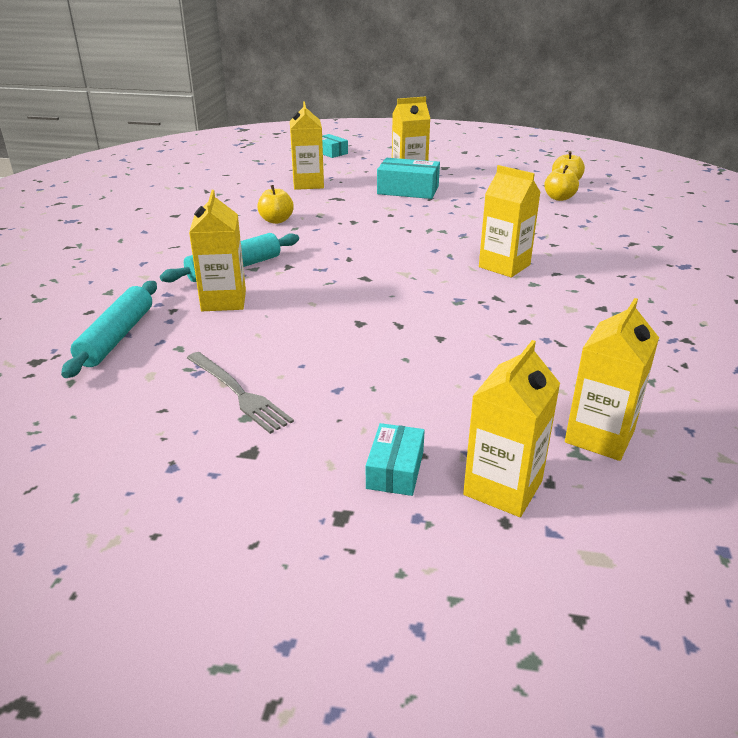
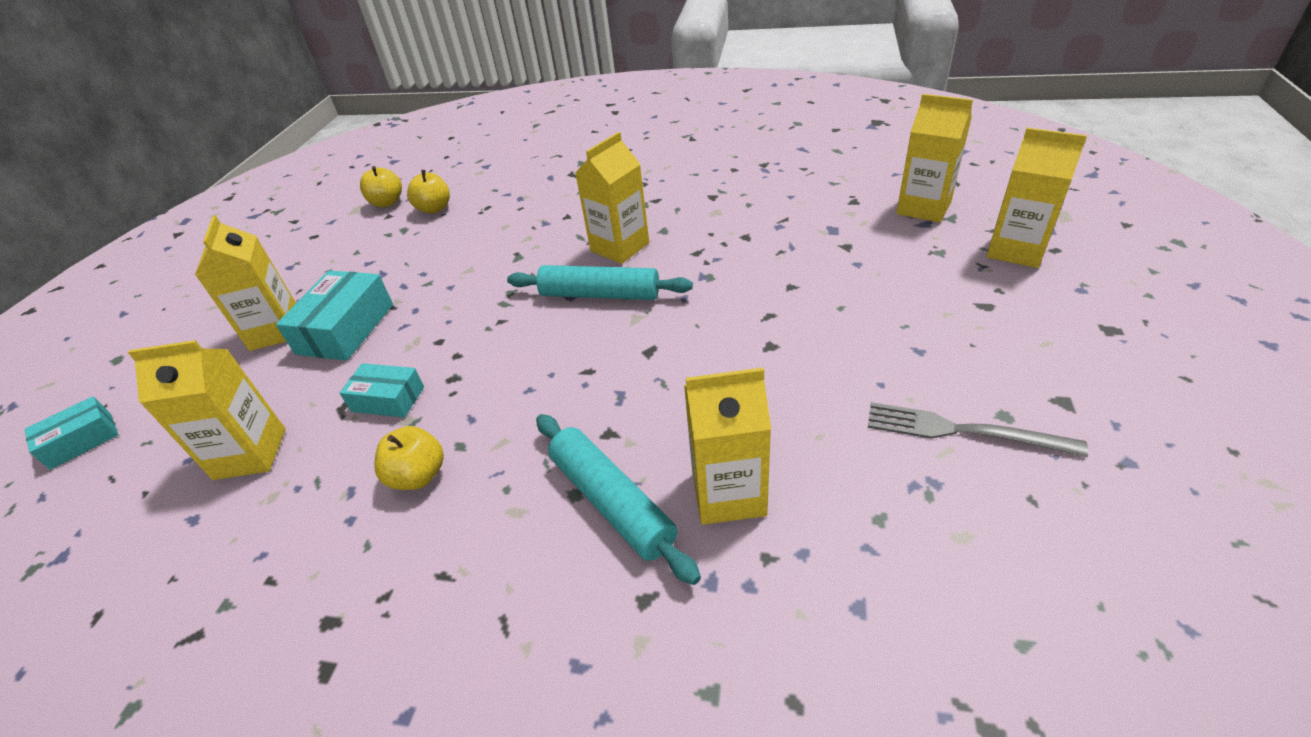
camera: 85 degrees left, 10 degrees up
(117, 337) = (873, 618): turquoise rolling pin -> turquoise rolling pin (600, 294)
(238, 393) = (962, 431): grey fork -> grey fork turned 120 degrees counterclockwise
(395, 470) = (1029, 304): turquoise box -> turquoise box (388, 399)

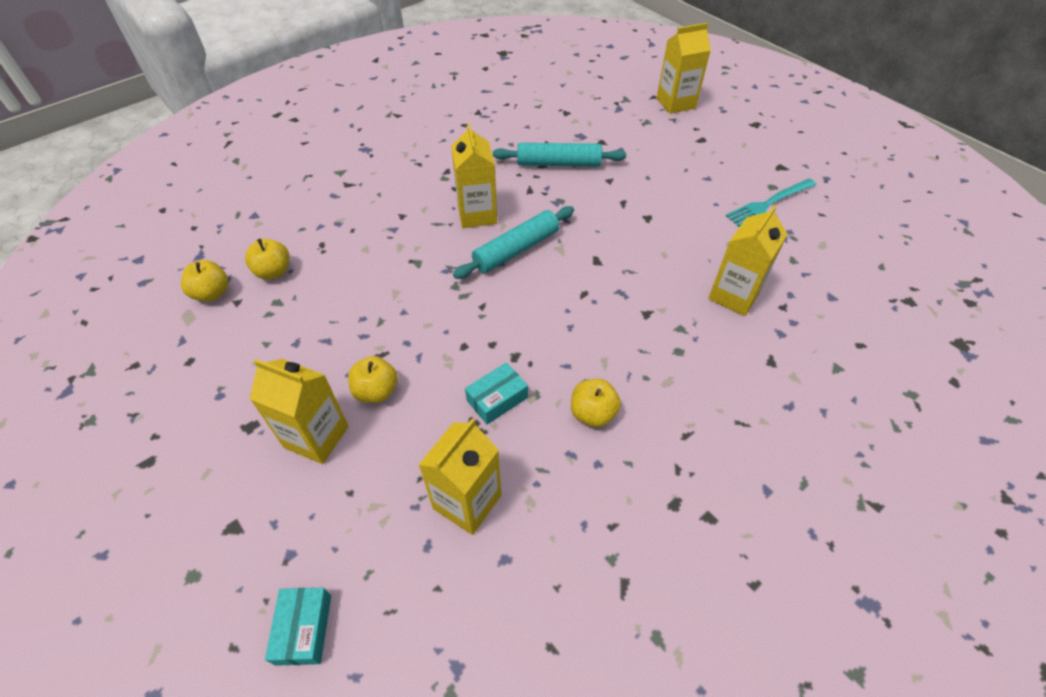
camera: 55 degrees left, 10 degrees up
(346, 329) = (376, 391): turquoise box -> yellow apple
(612, 501) = (698, 339): turquoise rolling pin -> turquoise rolling pin (558, 163)
(923, 208) = (605, 99): yellow carton -> none
(962, 431) = (769, 203): grey fork -> turquoise fork

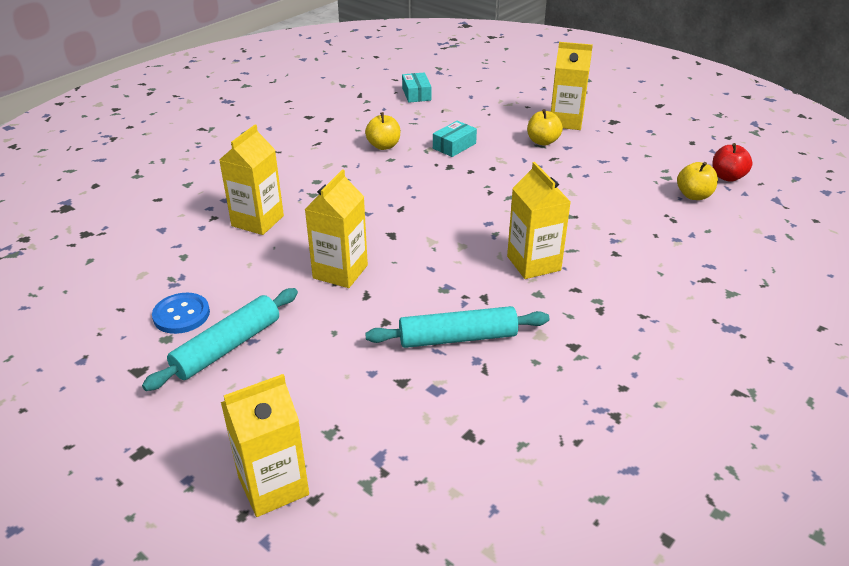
camera: 170 degrees right, 15 degrees down
(212, 293) = (727, 177): yellow apple -> red apple
(304, 629) = (518, 74): turquoise box -> turquoise box (416, 94)
(467, 501) = (455, 109): yellow carton -> yellow carton (340, 271)
(516, 249) = (476, 235): turquoise rolling pin -> turquoise rolling pin (227, 347)
(769, 203) = (181, 315): turquoise fork -> blue button

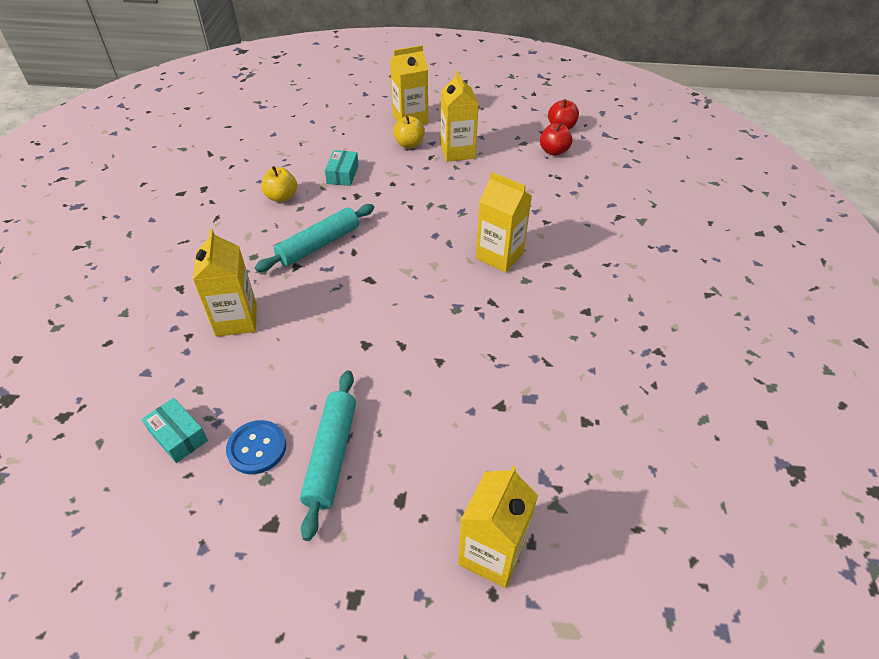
camera: 35 degrees left, 10 degrees up
(340, 271) = (359, 334): yellow carton -> yellow carton (457, 152)
(416, 94) = (262, 135): turquoise box -> turquoise box (178, 436)
(458, 338) = (505, 346): turquoise rolling pin -> turquoise rolling pin (319, 245)
(694, 195) = (553, 151): yellow apple -> red apple

